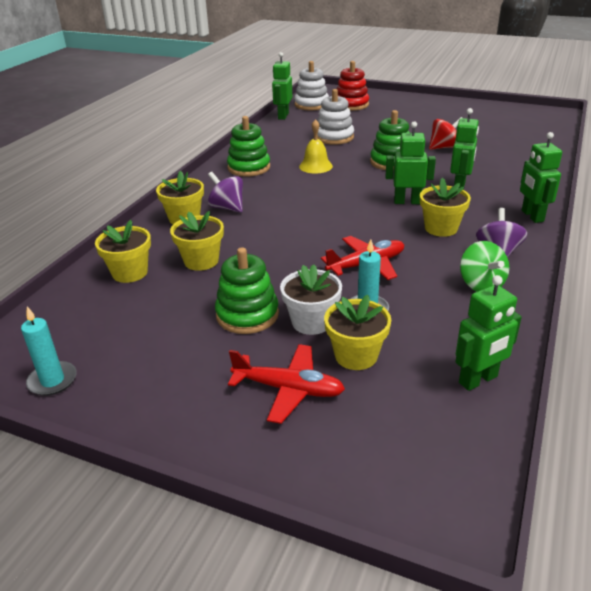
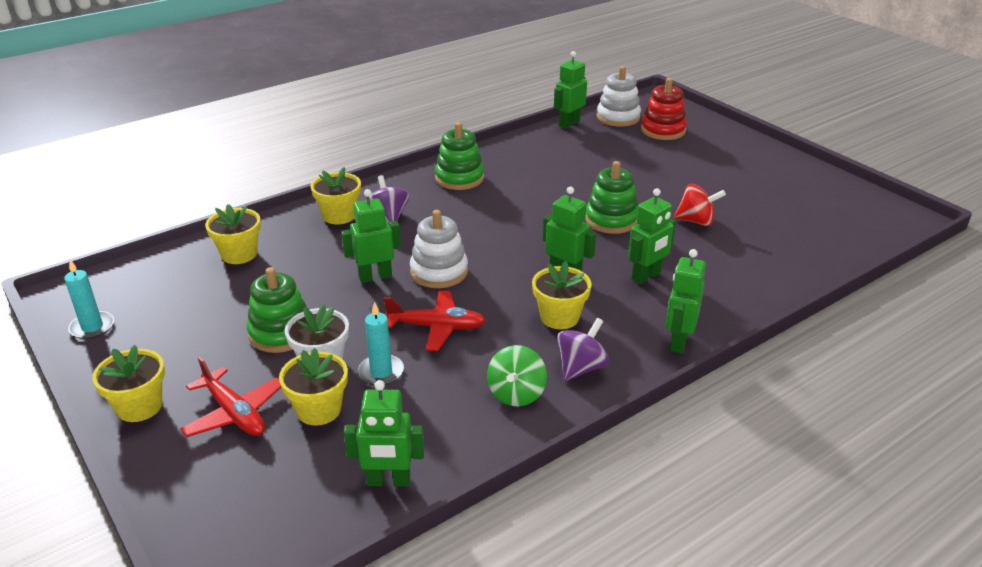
camera: 30 degrees right, 0 degrees up
(201, 261) = (304, 265): yellow flower pot -> yellow flower pot (139, 406)
(272, 249) = (375, 277): none -> green robot
(315, 166) = (526, 198): yellow bell -> none
(334, 137) = (589, 168): white stacking toy -> white stacking toy (439, 272)

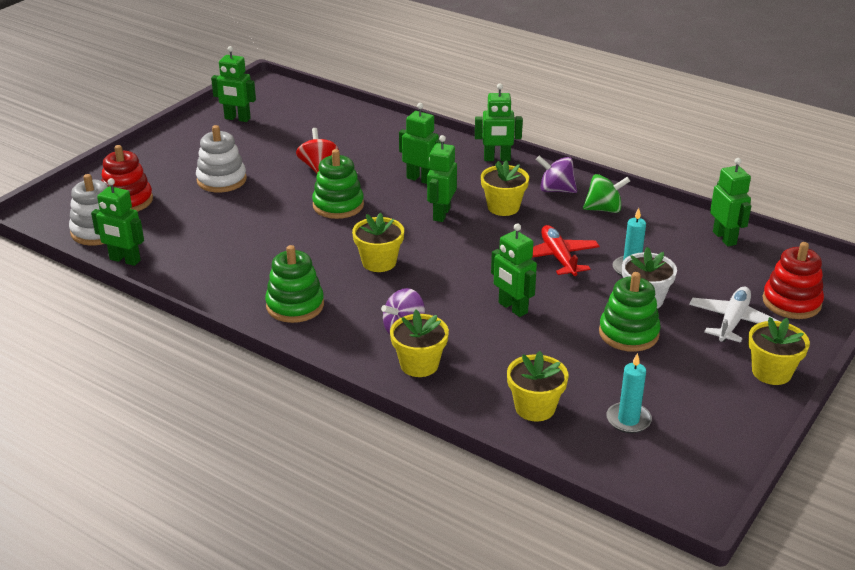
camera: 110 degrees left, 0 degrees up
(92, 327) = (717, 454): turquoise candle -> turquoise candle (628, 420)
(221, 481) = (791, 302): none -> red stacking toy
(234, 413) = (732, 321): red plane -> white plane
(319, 410) = (693, 284): yellow flower pot -> yellow flower pot (379, 262)
(439, 272) = (481, 275): white stacking toy -> white stacking toy (221, 180)
(820, 192) = (237, 119): none -> green robot

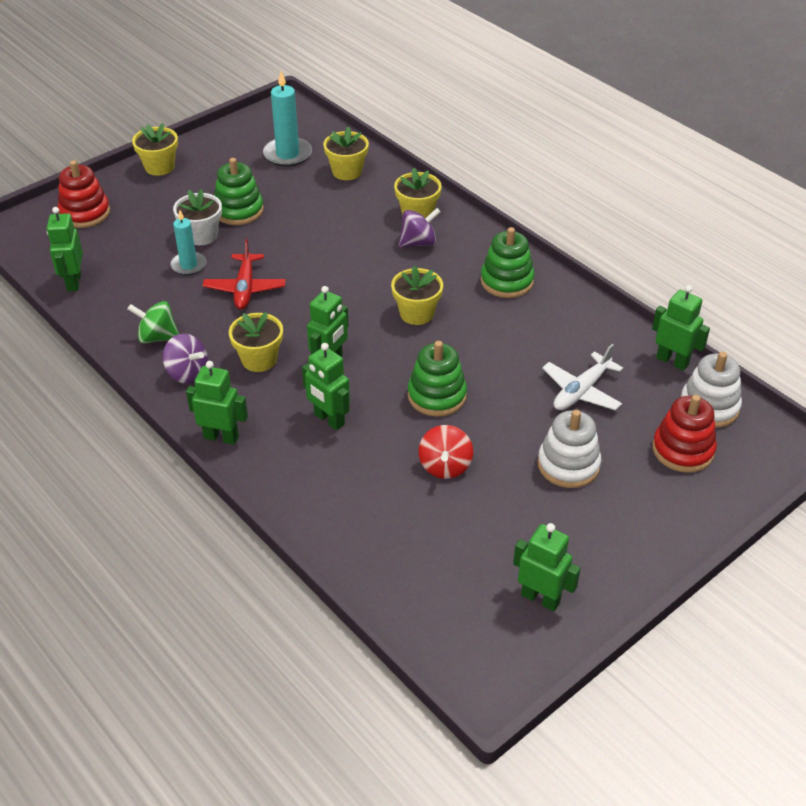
camera: 165 degrees left, 10 degrees up
(512, 308) = (318, 247): green robot -> none
(628, 420) = (287, 154): turquoise candle -> turquoise candle, size x1.52
(732, 321) = (148, 206): white plane -> white plane (581, 391)

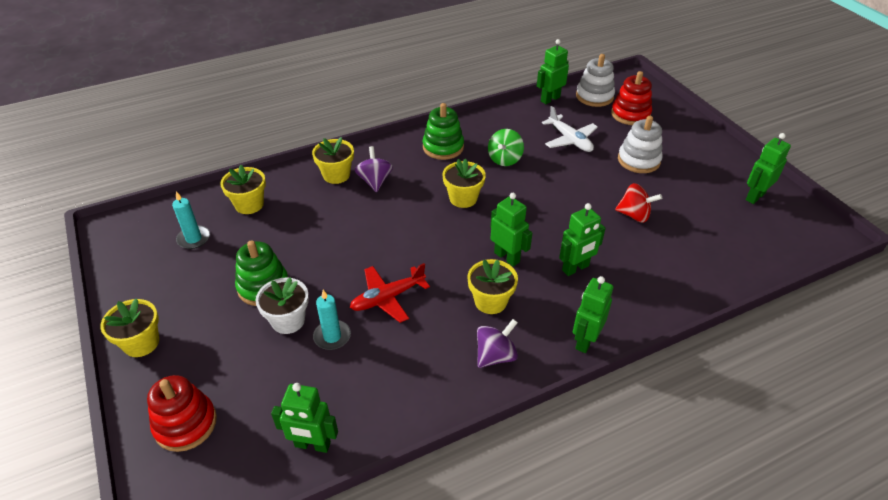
camera: 75 degrees left, 0 degrees up
(157, 337) = (435, 374): green spinning top -> green spinning top (504, 159)
(245, 288) = (387, 298): red plane -> red plane turned 135 degrees clockwise
(287, 154) = (194, 239): turquoise candle -> turquoise candle, size x0.66
(437, 396) = (560, 205): green stacking toy -> none

